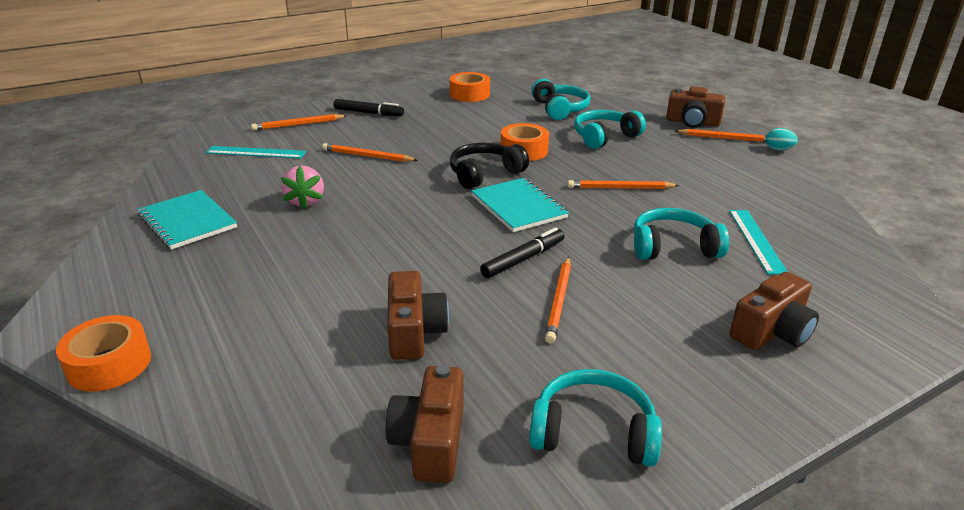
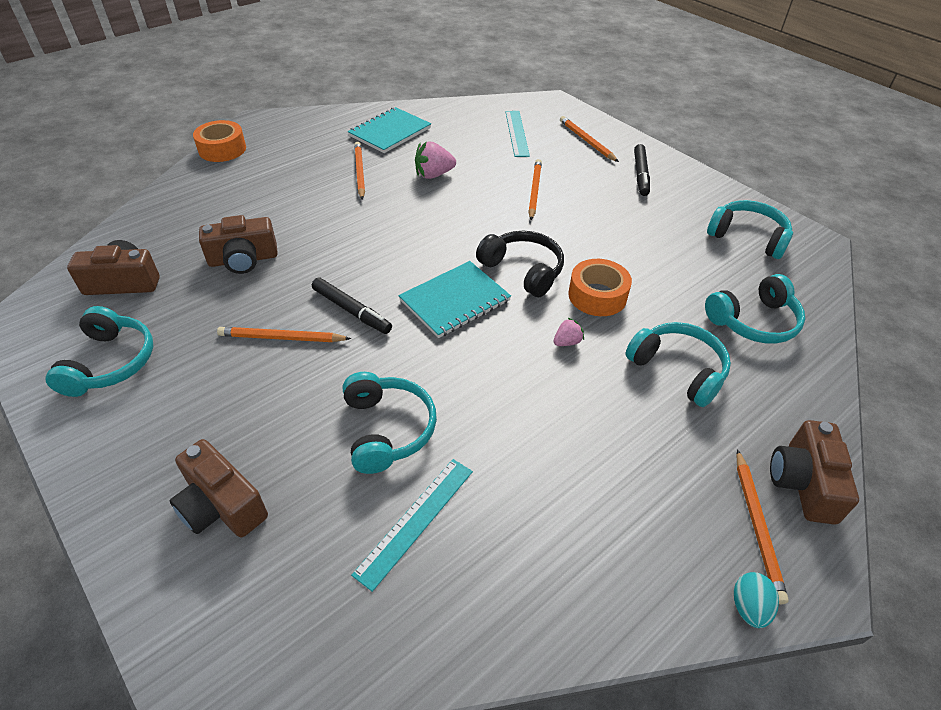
camera: 80 degrees right, 15 degrees up
(469, 94) = (748, 237): orange tape -> turquoise headphones
(575, 168) = (567, 342): none -> pink strawberry
(620, 188) = (524, 384): orange pencil -> orange pencil (359, 172)
(756, 240) = (415, 520): turquoise ruler -> turquoise ruler turned 45 degrees counterclockwise

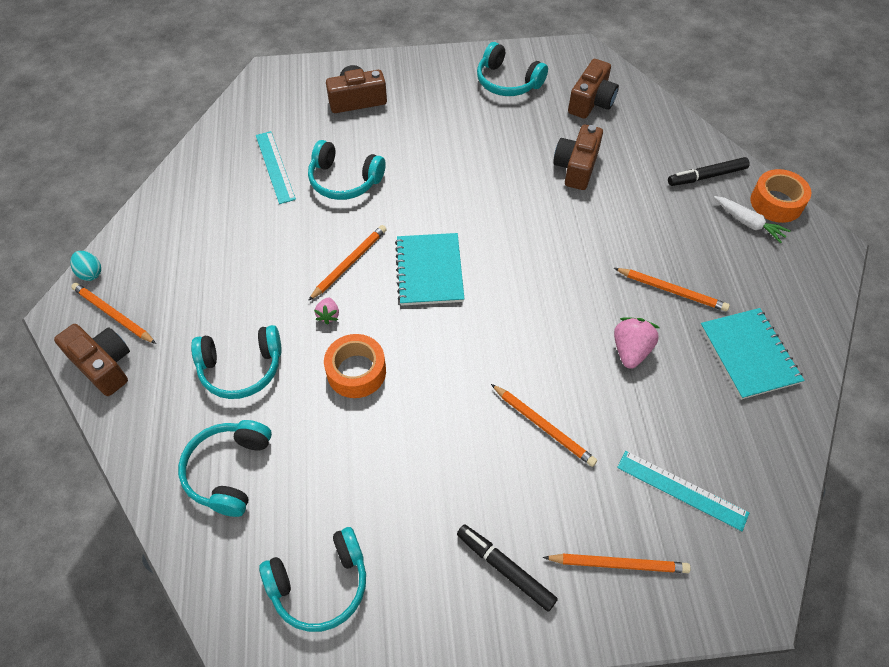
camera: 125 degrees right, 10 degrees up
(256, 156) = (748, 223): none -> white carrot
(282, 338) = (467, 160): orange pencil -> orange pencil (349, 263)
(351, 311) = (467, 206): black marker -> black marker (706, 176)
(523, 270) = (429, 338): black headphones -> none

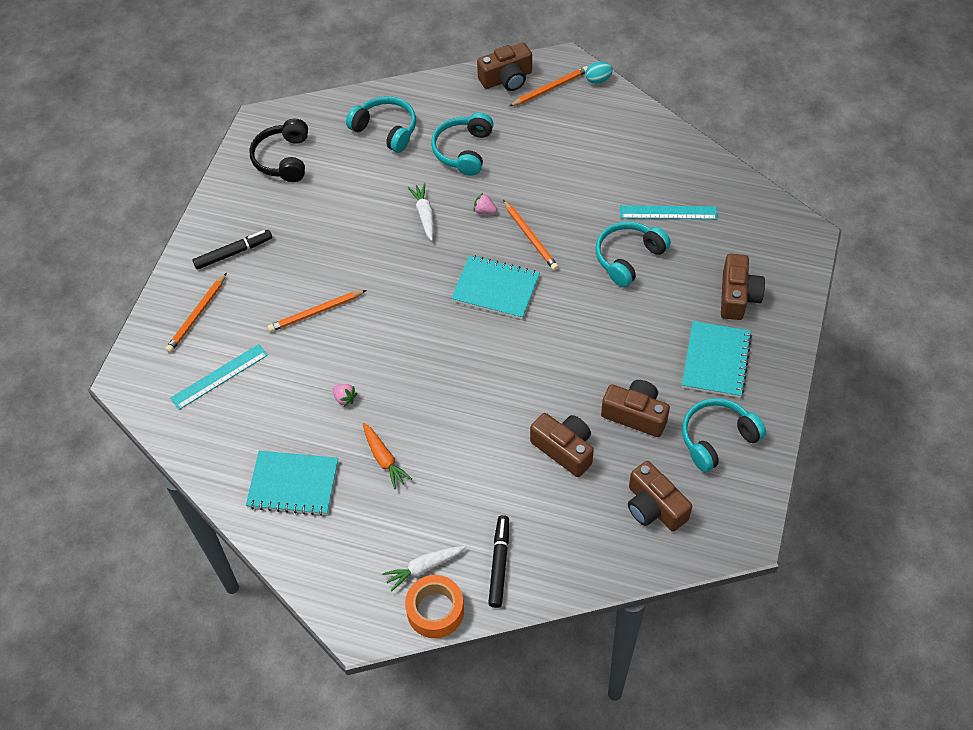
camera: 115 degrees right, 0 degrees up
(320, 585) = (283, 159): turquoise headphones -> black headphones
(356, 371) = (424, 215): orange tape -> white carrot
(432, 98) = (716, 360): none -> turquoise notebook
(514, 133) = (635, 415): none -> brown camera
(630, 350) = (345, 398): pink strawberry -> pink strawberry, size x0.58
(671, 290) = (384, 459): orange pencil -> orange carrot

